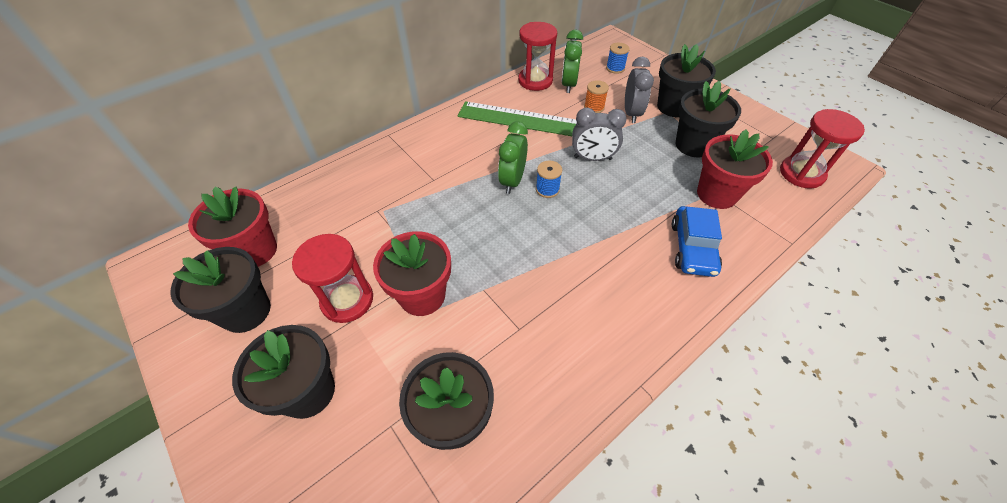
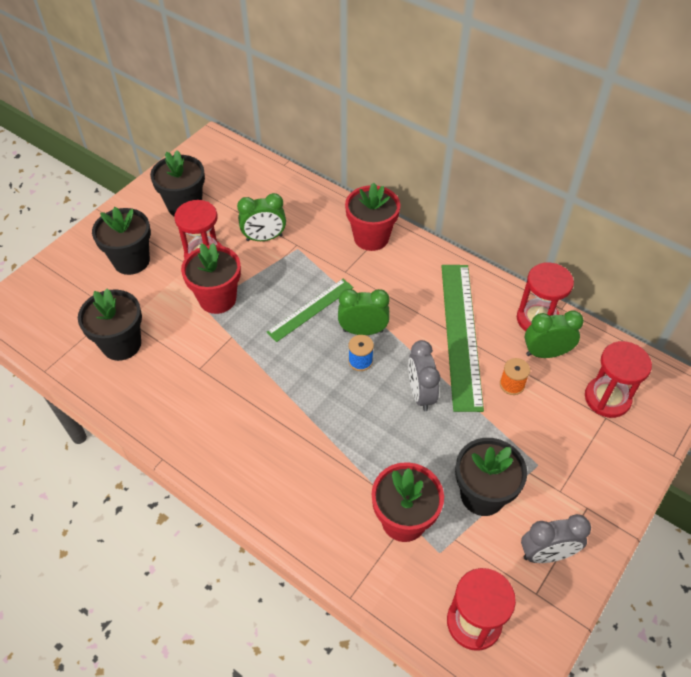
camera: 75 degrees right, 0 degrees up
(255, 251) = (236, 189): red flower pot -> red flower pot (371, 237)
(351, 236) = (264, 238): none -> green clock
(471, 214) = (310, 309): none -> green ruler
(615, 68) = (607, 398): blue spool -> red hourglass
(631, 113) = (517, 425): grey clock -> grey clock (546, 554)
(673, 107) = (552, 471): black flower pot -> none
(692, 248) = (317, 495): blue car -> none

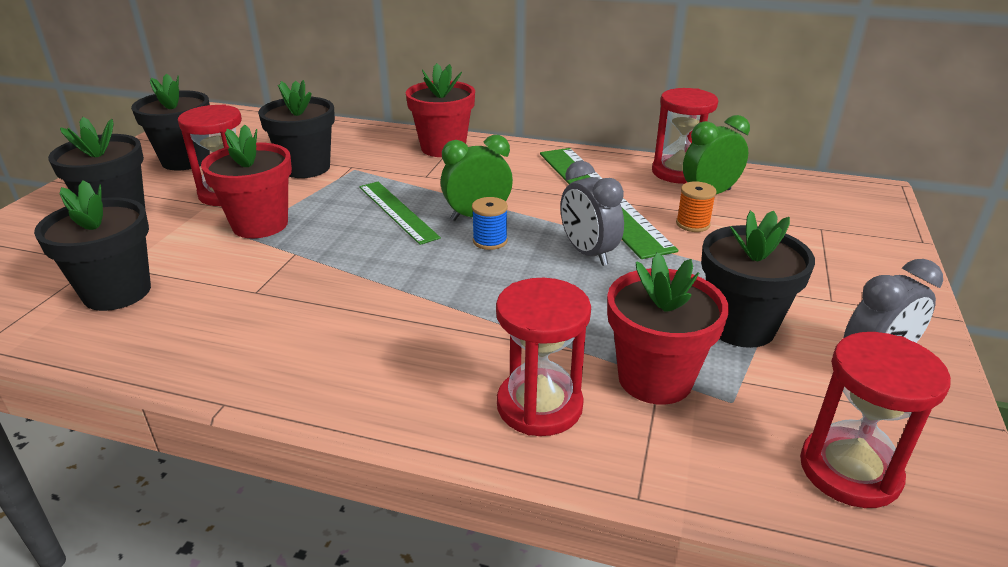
camera: 20 degrees left, 20 degrees down
(264, 238) = (306, 168): green clock -> black flower pot
(310, 309) = (397, 211): green ruler -> green ruler turned 60 degrees counterclockwise
(607, 398) = (807, 213): red hourglass -> red hourglass (539, 406)

